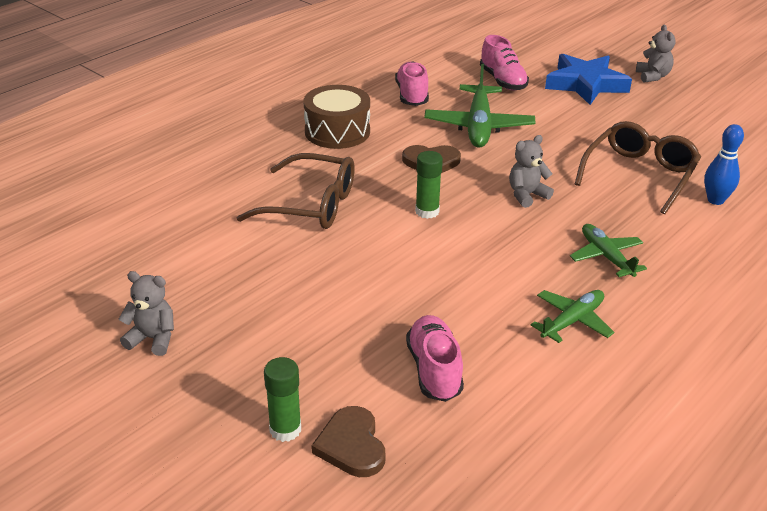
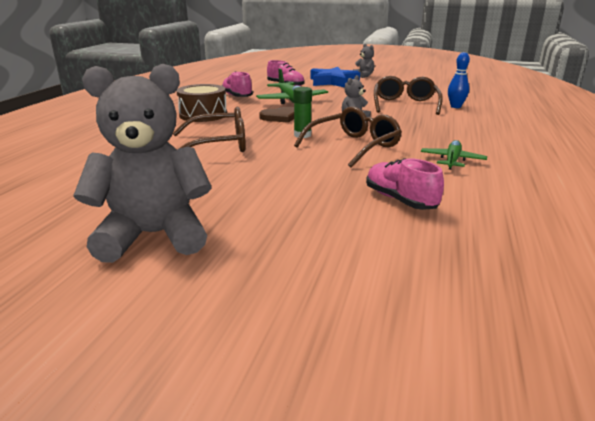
camera: 25 degrees left, 10 degrees down
(153, 339) = (154, 235): grey teddy bear -> grey teddy bear, size x2.18
(285, 429) = (331, 260): green glue stick -> none
(351, 445) = (394, 254): brown heart -> none
(472, 254) = (353, 146): none -> brown glasses
(606, 257) = (432, 134): green plane -> none

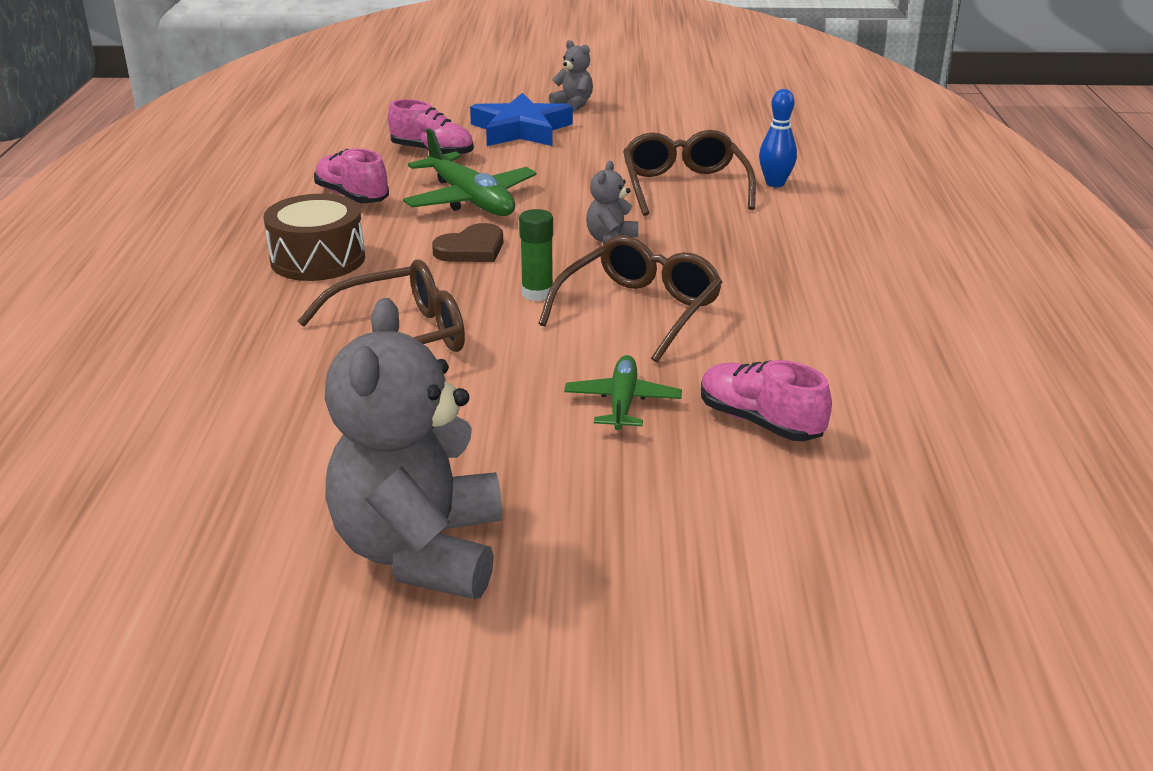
camera: 15 degrees left, 5 degrees up
(154, 235) = (420, 551): grey teddy bear -> grey teddy bear turned 60 degrees counterclockwise
(452, 161) = (810, 324): green plane -> green plane (622, 403)

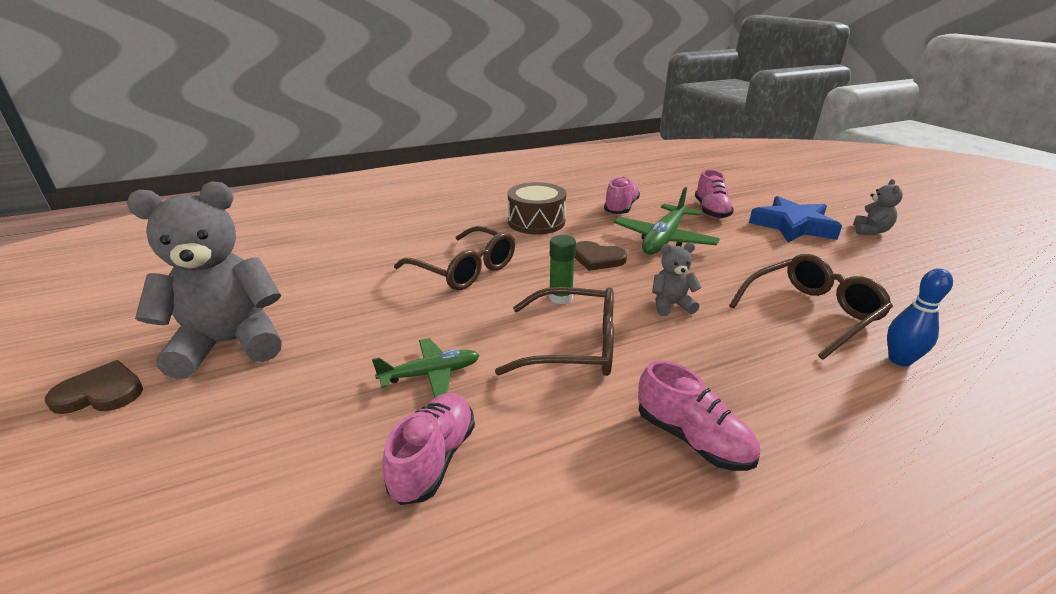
camera: 65 degrees right, 0 degrees up
(457, 674) = (101, 393): none -> brown heart
(809, 296) = (692, 439): none -> pink shoe

